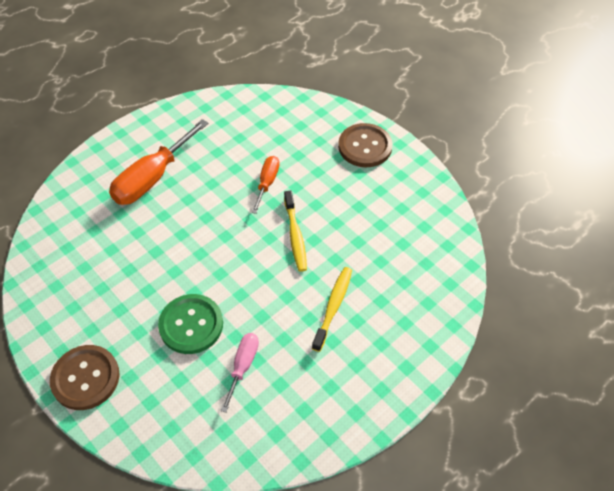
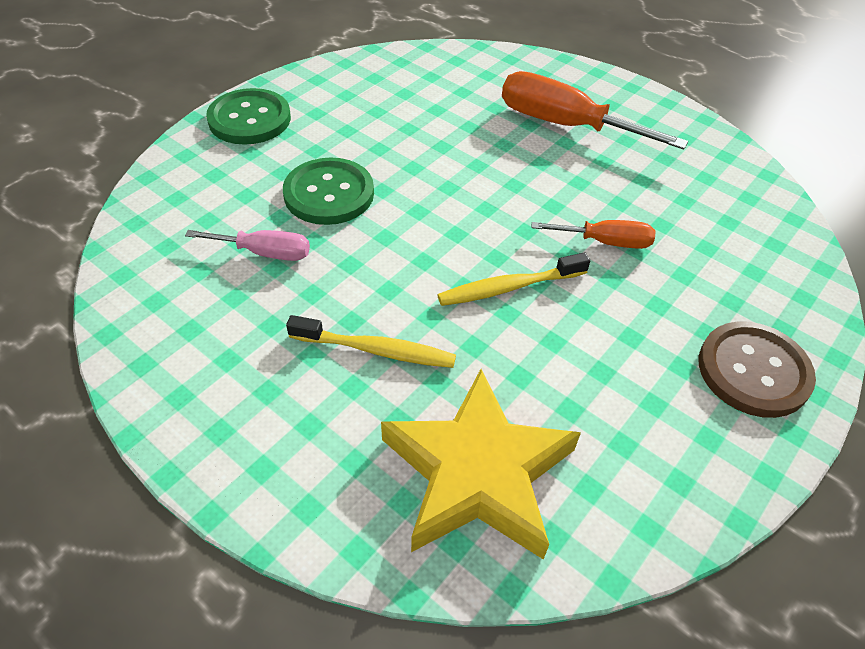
camera: 80 degrees right, 5 degrees down
(85, 378) = (249, 119): brown button -> green button
(414, 269) = (477, 473): none -> yellow star

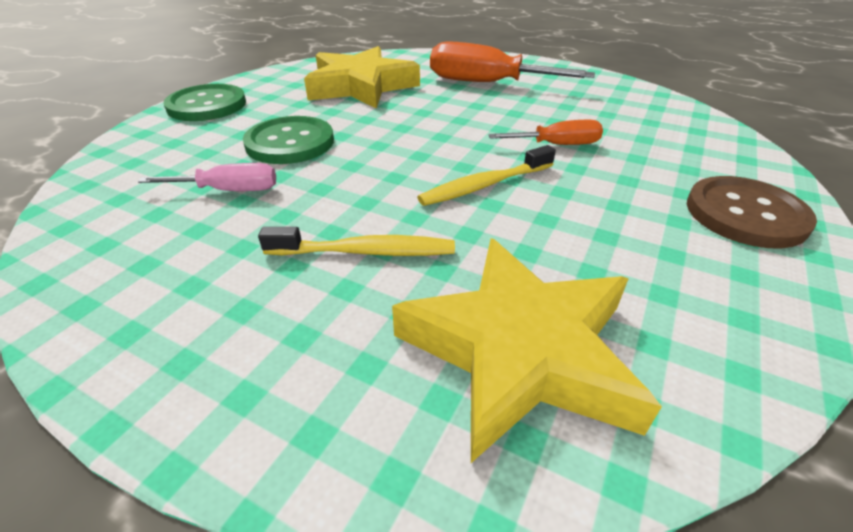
camera: 10 degrees left, 10 degrees down
(419, 110) = (361, 86): none -> yellow star

